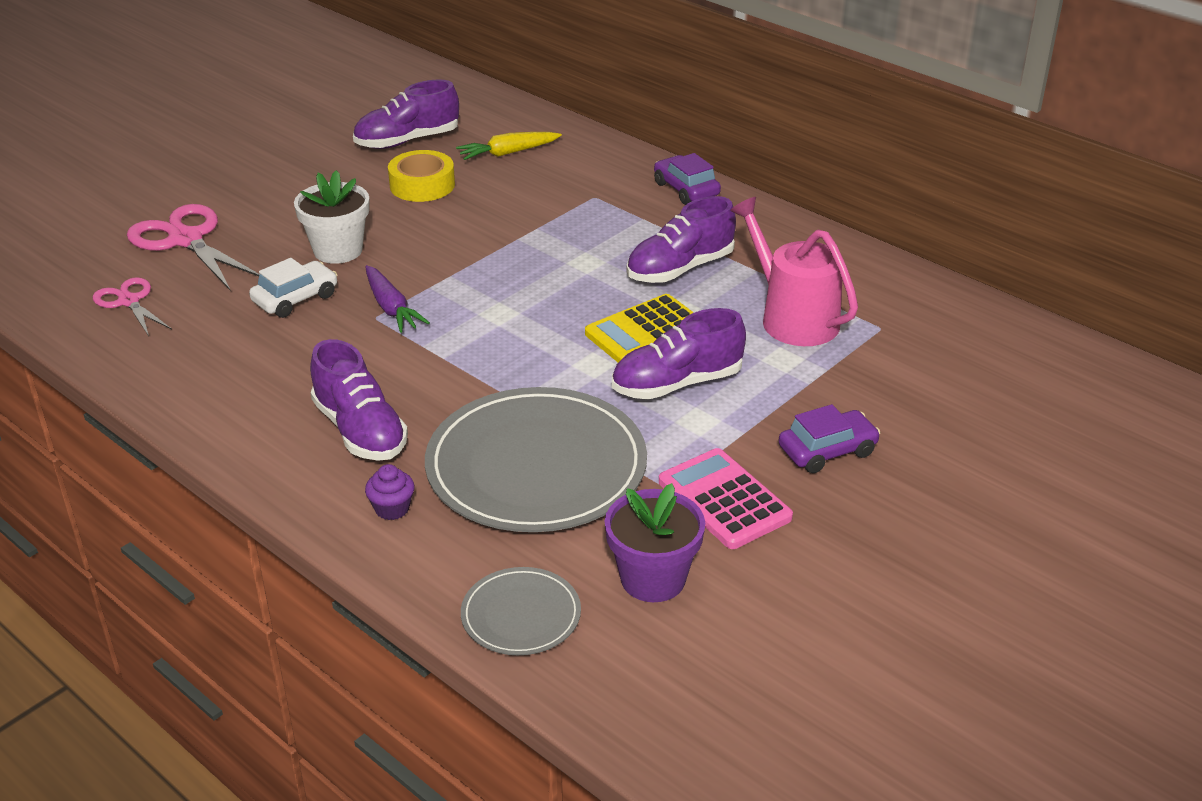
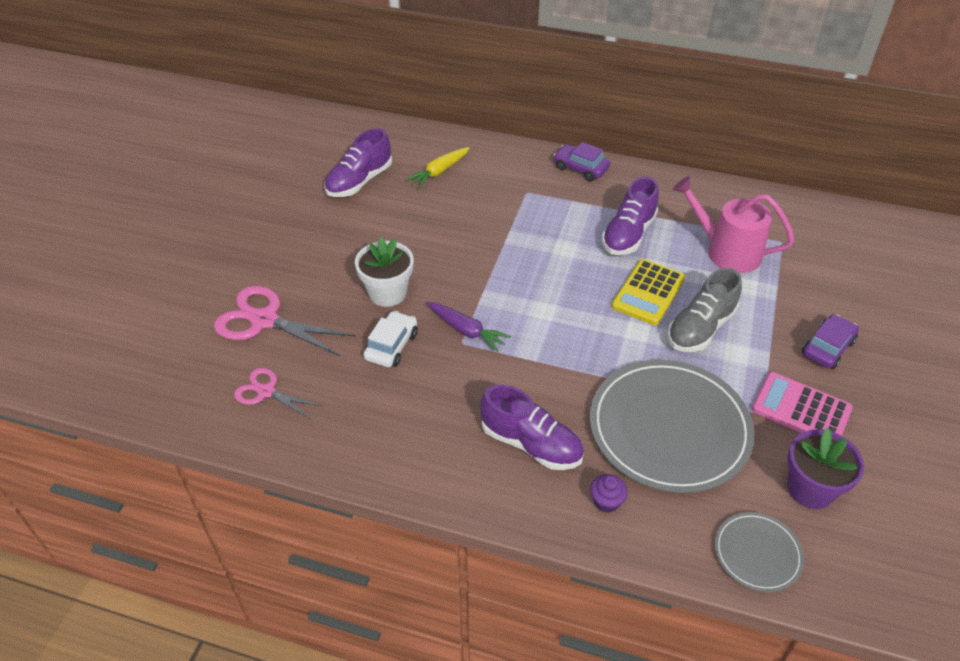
camera: 25 degrees left, 10 degrees up
(422, 185) = (401, 217): yellow tape -> none
(677, 384) = (700, 328): purple shoe -> grey shoe

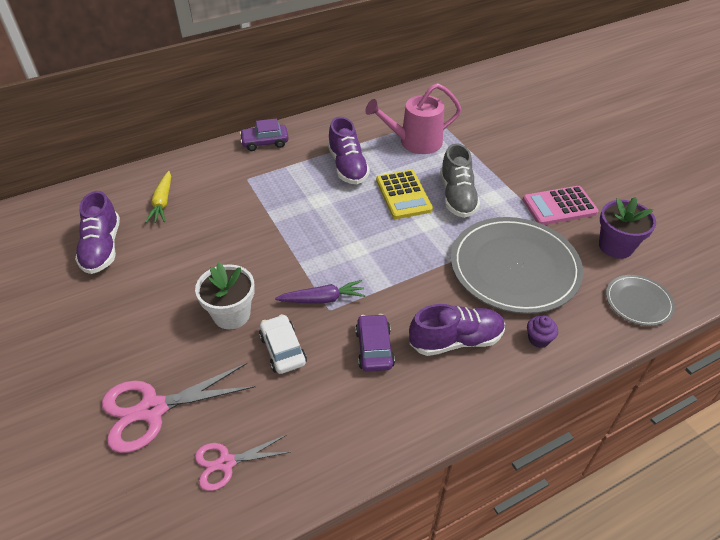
camera: 45 degrees left, 0 degrees up
(827, 348) = (529, 163): purple car -> purple car (374, 348)

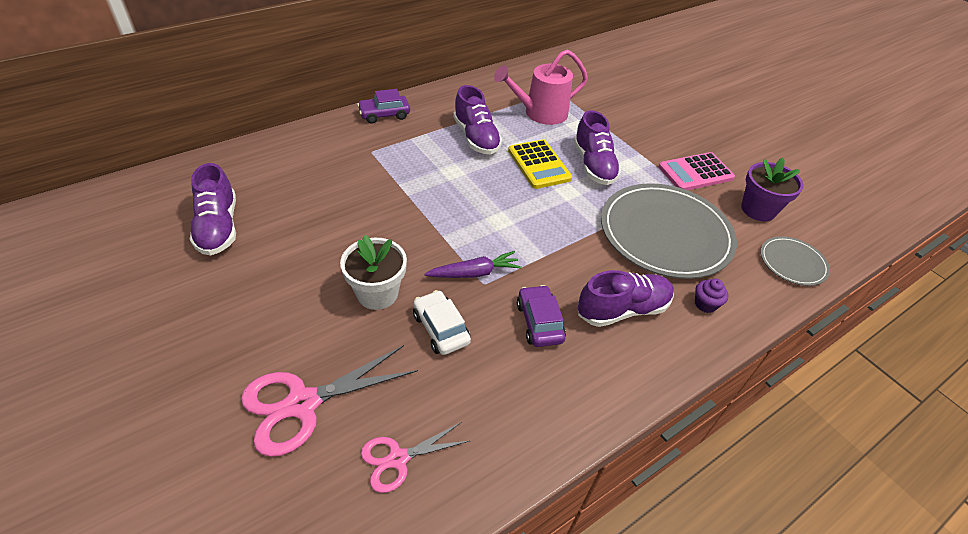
camera: 10 degrees left, 0 degrees up
(162, 202) = (281, 177): yellow carrot -> none
(457, 196) = (593, 165): grey shoe -> purple shoe

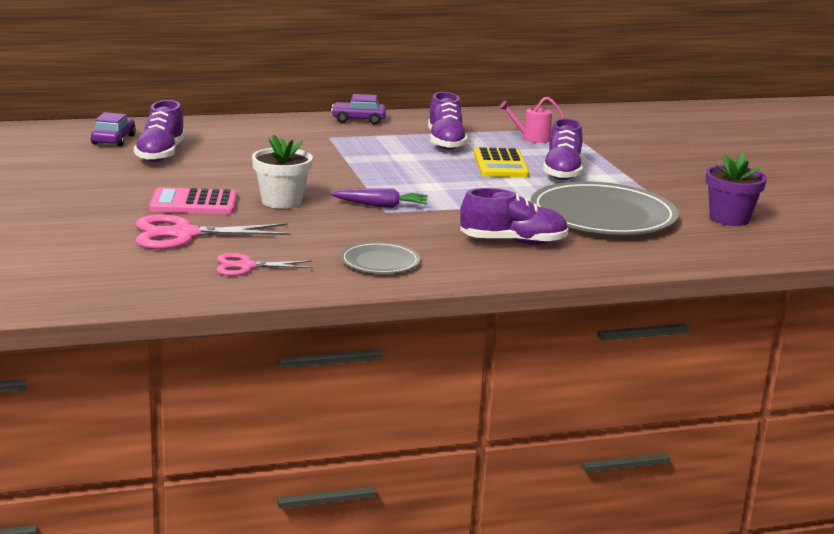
camera: 20 degrees right, 25 degrees down
(441, 328) = (327, 224): white car -> none
(539, 322) = (423, 235): purple car -> purple car (113, 140)
(540, 113) = (532, 138): pink watering can -> pink watering can, size x0.58
(695, 172) = (678, 191): pink calculator -> pink calculator (193, 203)
(705, 304) = (605, 252): purple cupcake -> none
(792, 263) = (732, 249): grey plate -> grey plate (380, 262)

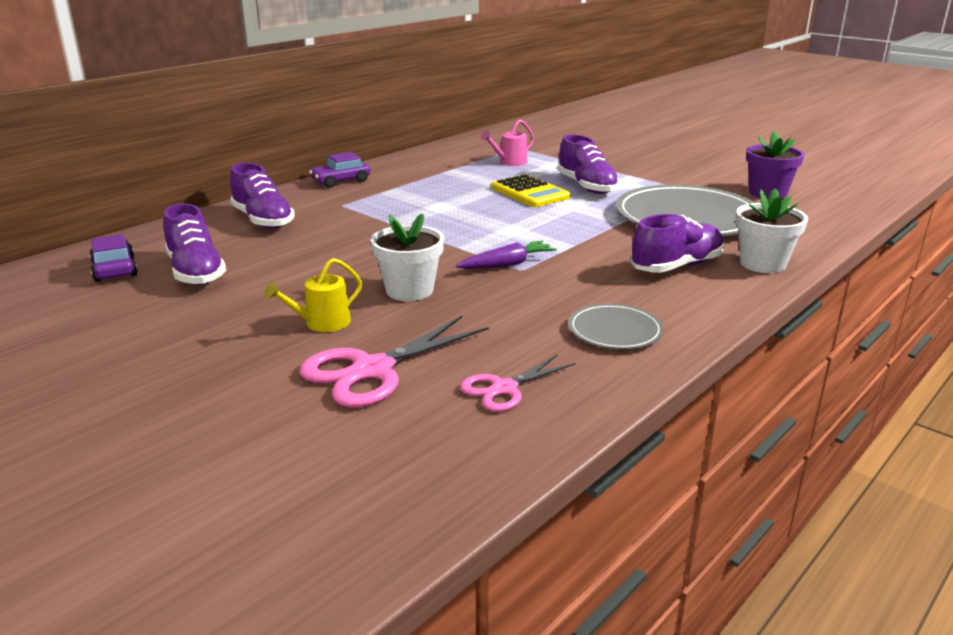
camera: 30 degrees left, 5 degrees up
(193, 203) = (322, 323): pink calculator -> yellow watering can
(445, 143) = (451, 184): purple shoe -> purple shoe (263, 220)
(592, 260) = (762, 264): none -> white flower pot

